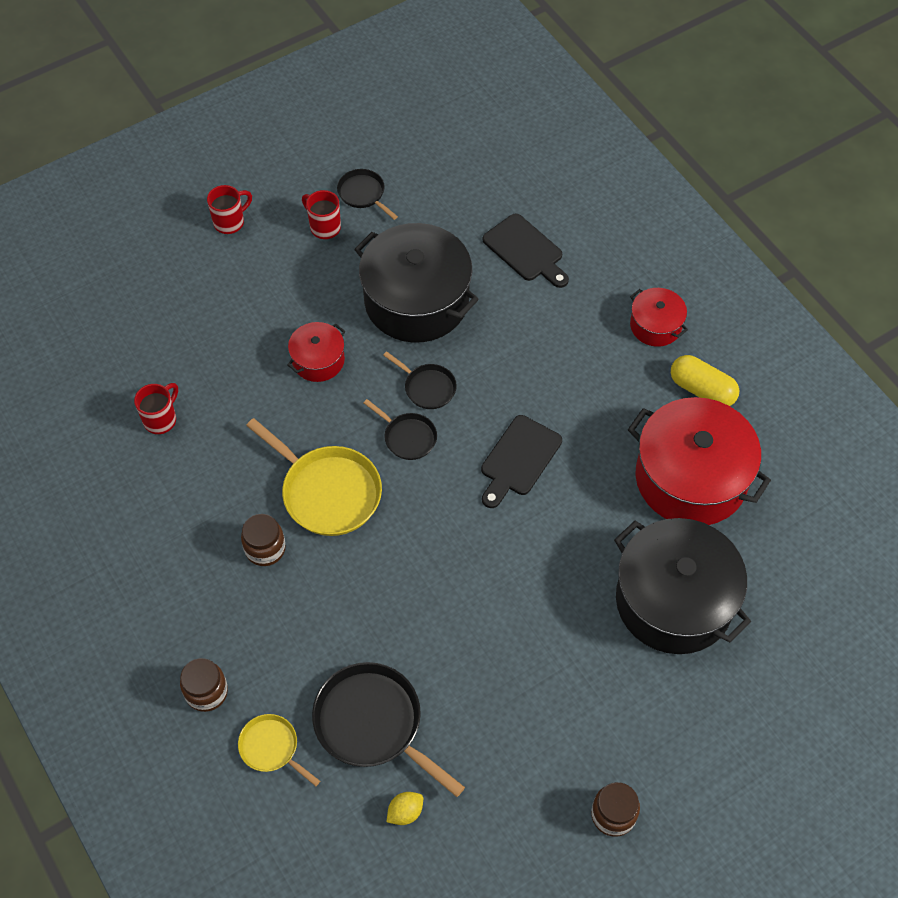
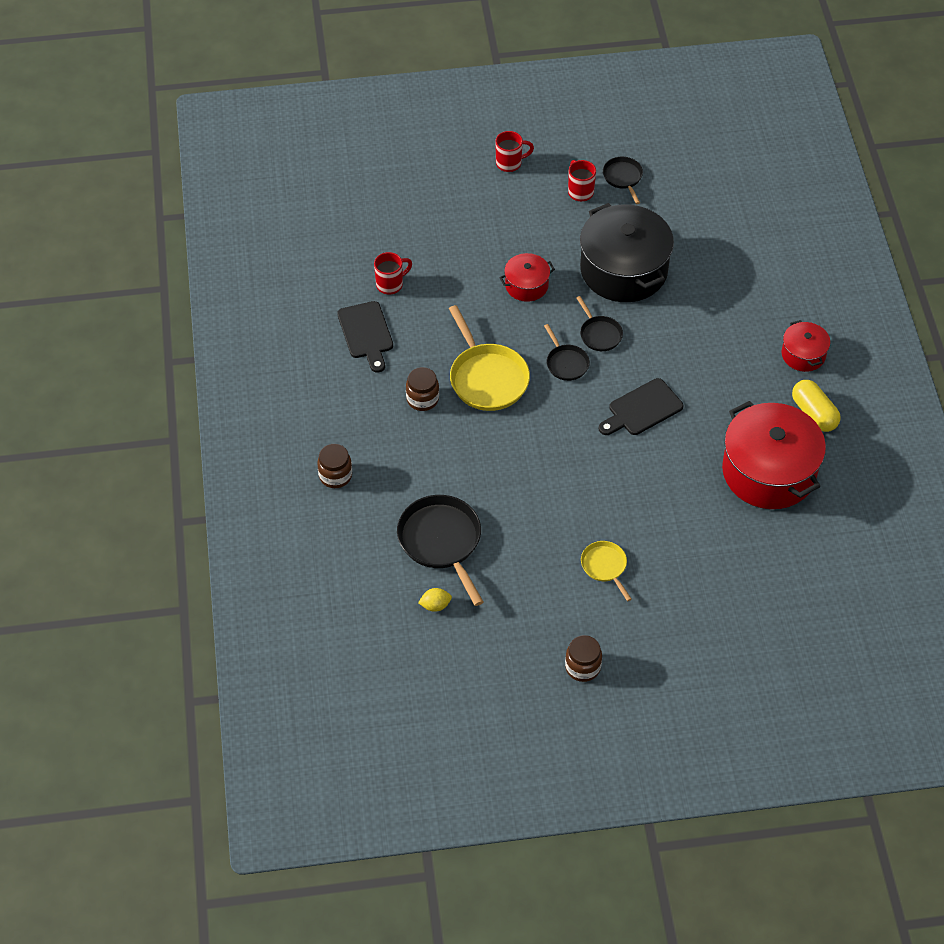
camera: 25 degrees right, 5 degrees down
(271, 748) = (363, 528): yellow pan -> yellow pan (605, 566)
(525, 250) = (729, 263): black cutting board -> black cutting board (366, 333)
(674, 600) = (707, 549): black pot -> none

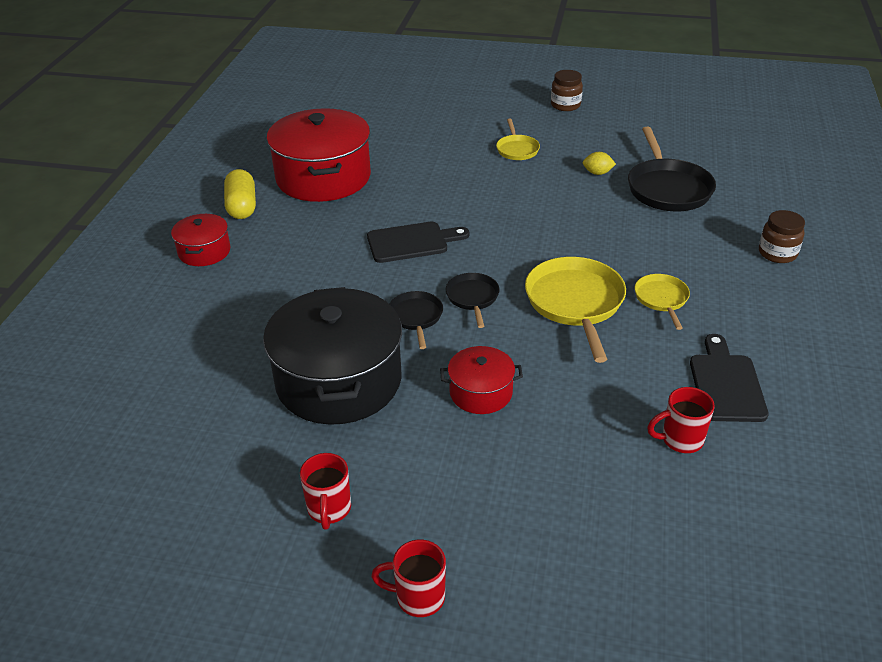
camera: 160 degrees left, 15 degrees down
(422, 399) = (661, 299): brown jar -> yellow pan
(435, 605) = (683, 153): yellow lemon -> yellow lemon (597, 173)
(623, 177) = (247, 515): black pan -> none

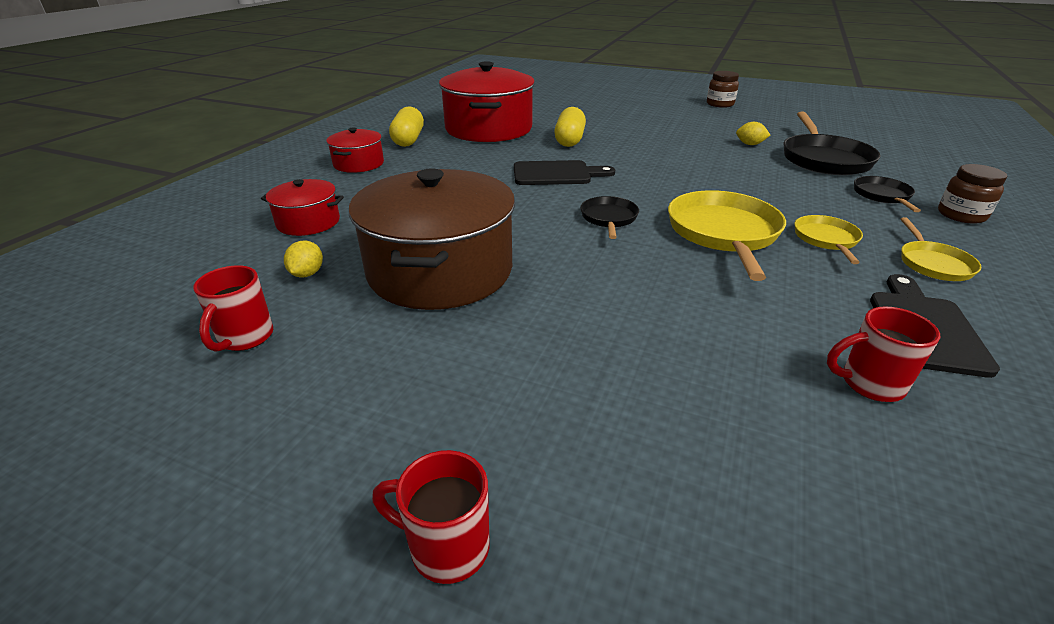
camera: 10 degrees right, 5 degrees down
(223, 401) = (307, 274): none -> yellow lemon
(329, 510) = (370, 401): red mug -> red mug (245, 338)
(339, 381) = (440, 270): black pot -> brown pot
(414, 187) = (569, 140): none -> yellow capsule
(416, 317) = (544, 227): black pan -> black pan (882, 196)
(481, 392) = (601, 300): red pot -> red pot (308, 222)
(517, 149) = (671, 125): yellow pan -> yellow pan (933, 263)

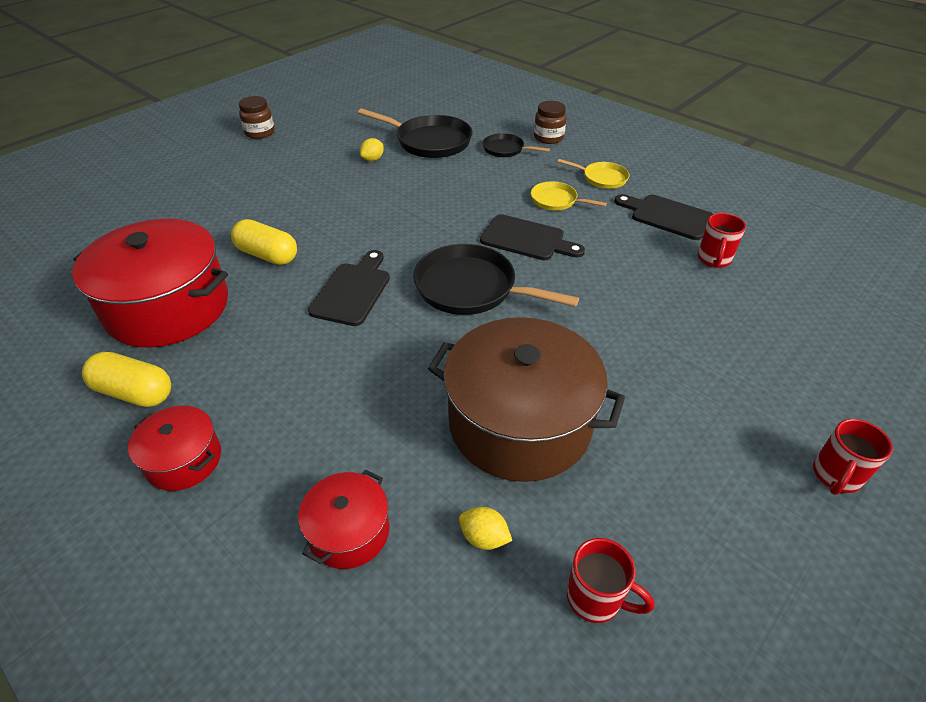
camera: 70 degrees left, 10 degrees up
(609, 218) = (471, 288): black pan -> black pan, size x1.84
(723, 233) = (526, 239): yellow pan -> black cutting board

